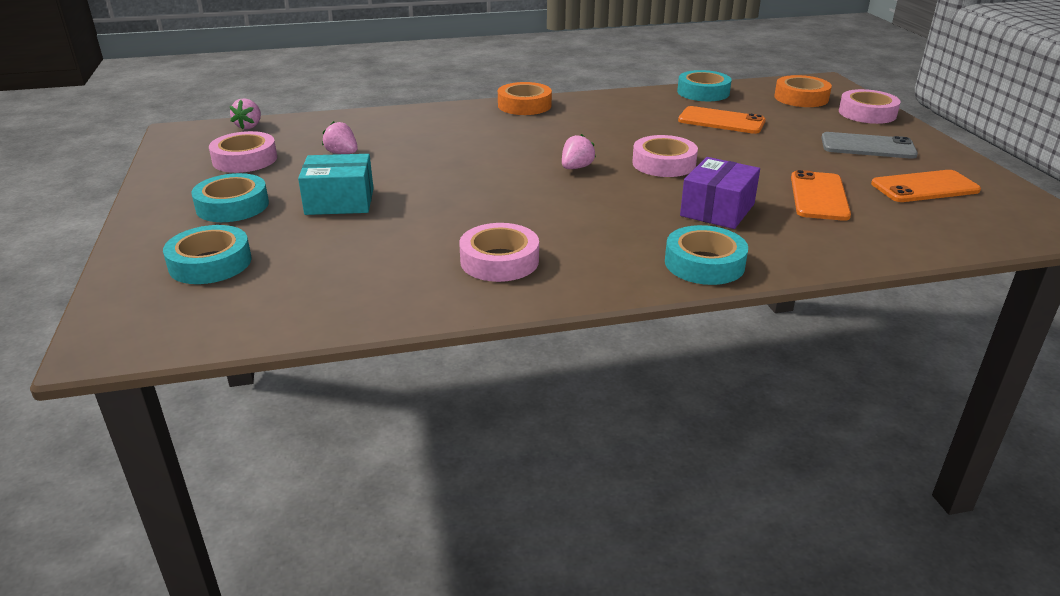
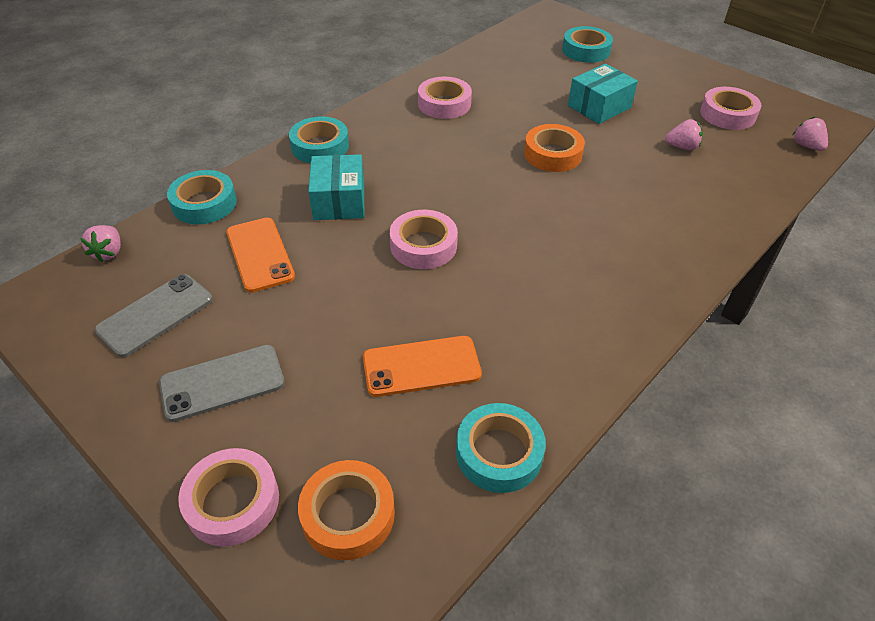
camera: 145 degrees right, 15 degrees up
(232, 206) = (650, 81): turquoise tape -> turquoise tape (204, 203)
(524, 105) = (661, 293): orange tape -> orange tape (552, 154)
(576, 168) = (491, 207): pink strawberry -> pink strawberry (108, 253)
(717, 210) = (339, 201): purple box -> turquoise box
(924, 187) = (155, 315): orange phone -> grey phone

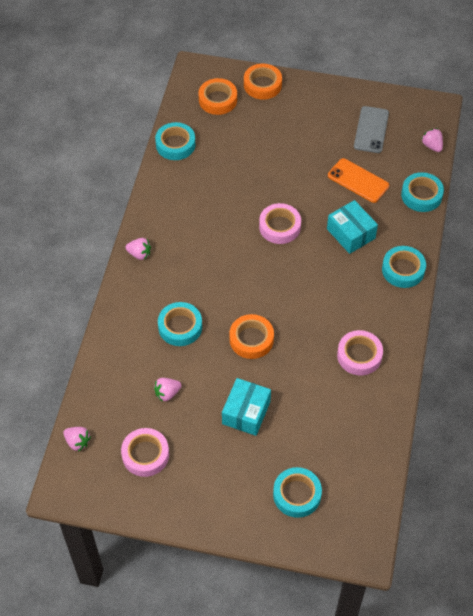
camera: 150 degrees right, 10 degrees up
(222, 382) = (309, 118): grey phone -> none
(232, 502) = (262, 85): pink tape -> orange tape
(421, 366) = (232, 163): orange phone -> none
(636, 195) = (180, 327): none -> turquoise tape
(656, 296) = (139, 254): none -> pink strawberry

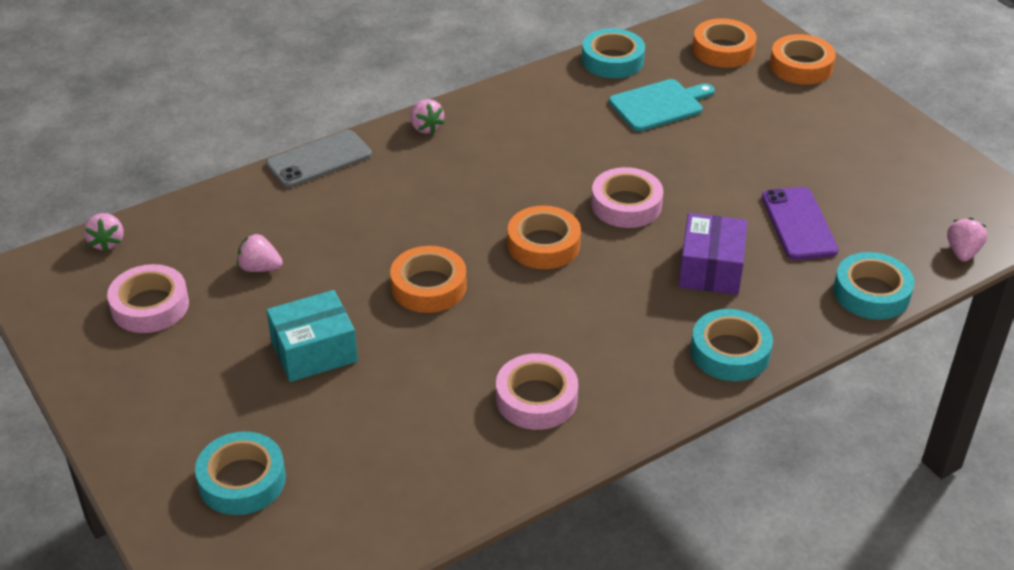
camera: 45 degrees right, 15 degrees down
(180, 327) = (368, 219): turquoise tape -> none
(228, 157) = (659, 105): none -> turquoise cutting board
(271, 277) = (543, 244): none -> orange tape
(351, 233) = (711, 269): turquoise box -> purple box
(358, 180) = (799, 224): orange phone -> purple phone
(371, 130) = (891, 186): grey phone -> grey phone (319, 159)

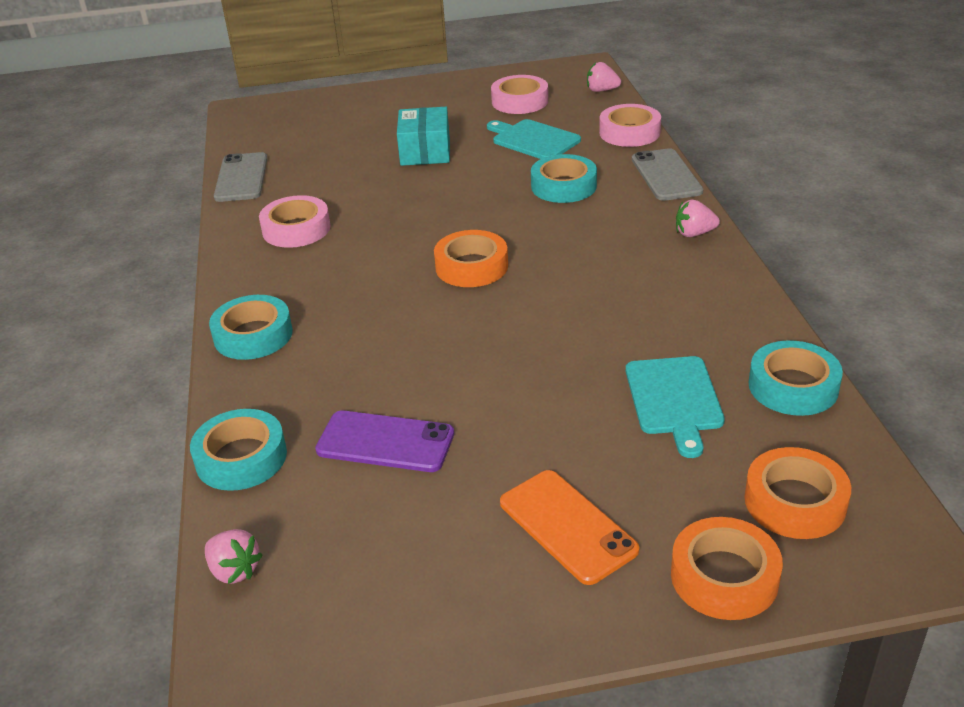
camera: 115 degrees right, 5 degrees down
(242, 480) = (331, 120): turquoise tape -> turquoise tape (563, 186)
(260, 268) = (533, 140): pink strawberry -> turquoise cutting board
(428, 286) = (459, 203): orange tape -> none
(439, 507) = (241, 178): none -> grey phone
(626, 205) = (498, 327): pink tape -> pink tape (629, 132)
(711, 269) = (365, 355): purple box -> none
(810, 126) = (567, 526): none -> orange phone

